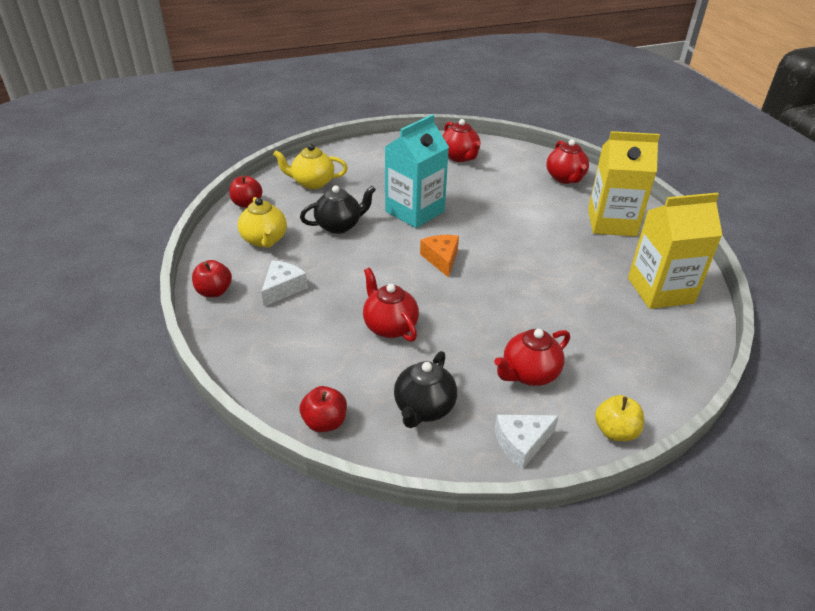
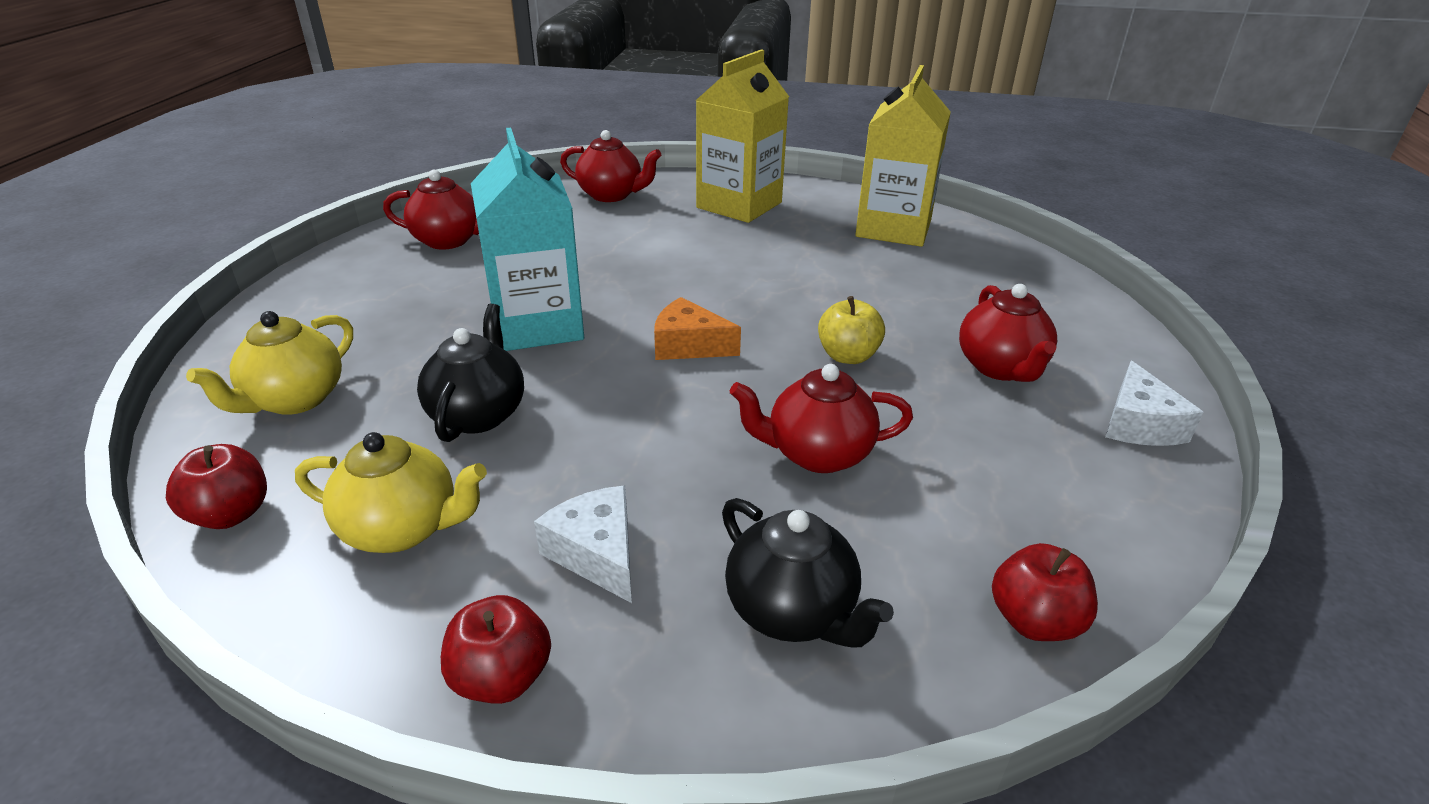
camera: 60 degrees left, 5 degrees down
(424, 408) = (1037, 487): black teapot -> black teapot (792, 611)
(615, 431) = (1132, 348): yellow apple -> yellow apple (848, 356)

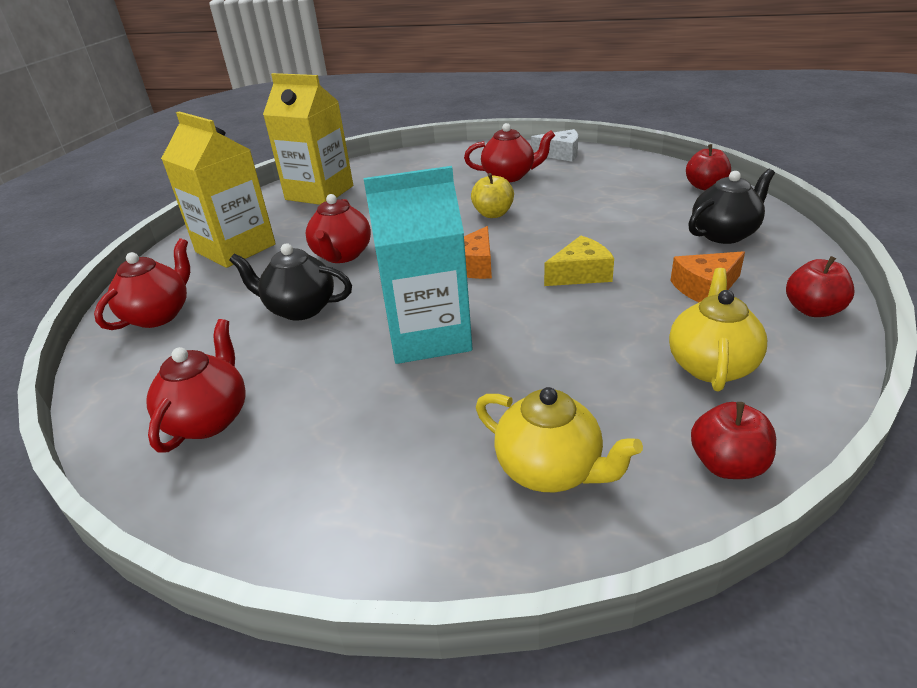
camera: 80 degrees left, 0 degrees up
(478, 414) = (567, 350): black teapot -> black teapot (300, 309)
(597, 553) = (705, 288): white cheese -> orange cheese
(657, 431) = (580, 274): none -> yellow cheese
(817, 454) = (597, 225): red teapot -> red teapot (342, 255)

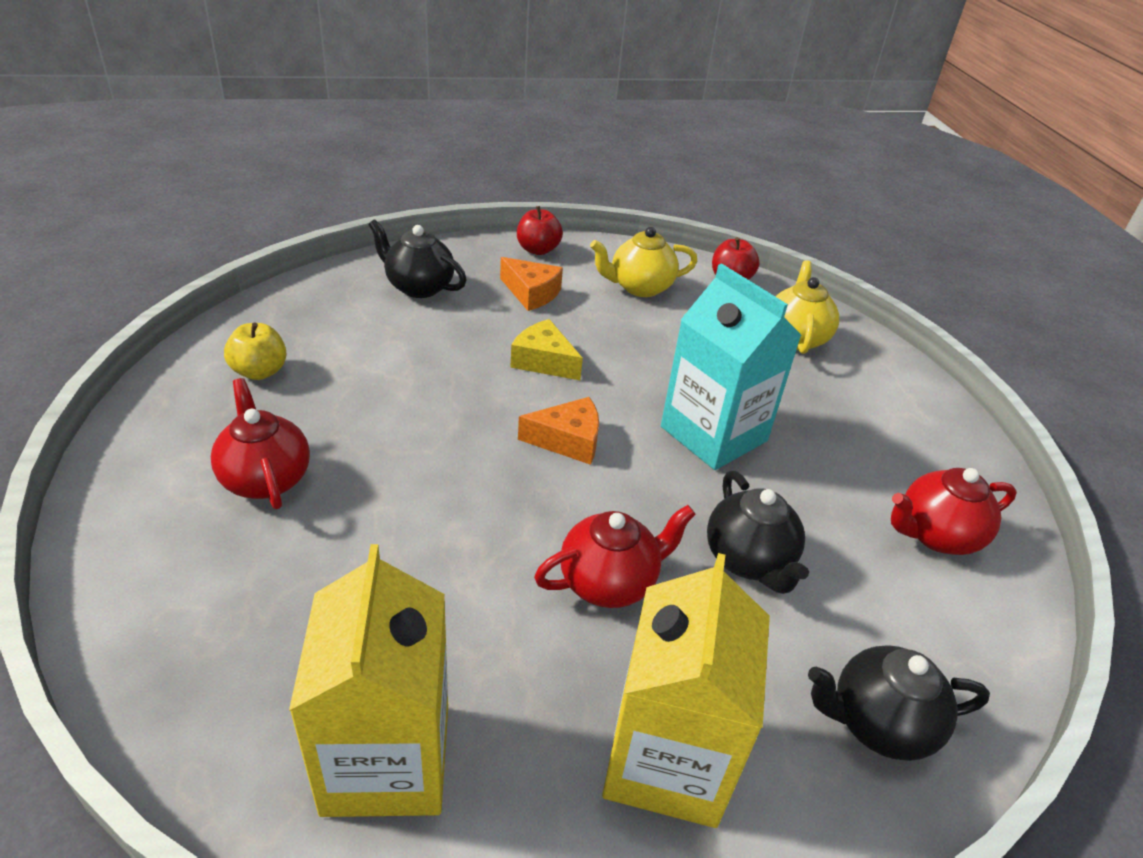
camera: 125 degrees left, 5 degrees up
(159, 315) = (878, 723): red teapot -> black teapot
(493, 214) = (418, 460): yellow apple -> yellow apple (260, 371)
(560, 154) = (153, 440): white cheese -> none
(705, 186) = (289, 302): red apple -> none

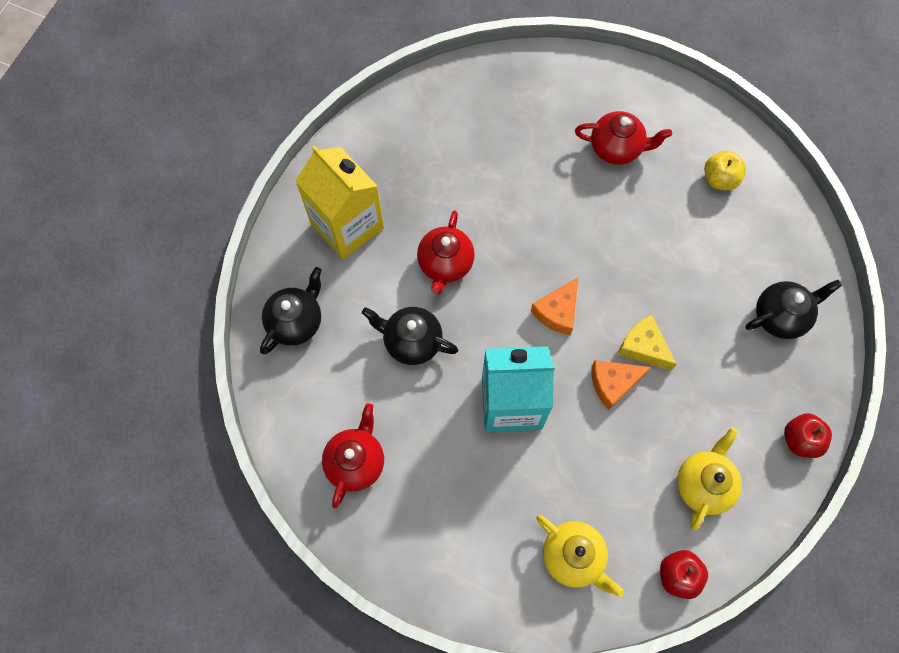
camera: 130 degrees right, 30 degrees up
(386, 759) = (421, 130): yellow carton -> none
(531, 293) = (734, 392): orange cheese -> orange cheese (613, 383)
(543, 361) = (643, 347): yellow cheese -> yellow cheese turned 120 degrees counterclockwise

